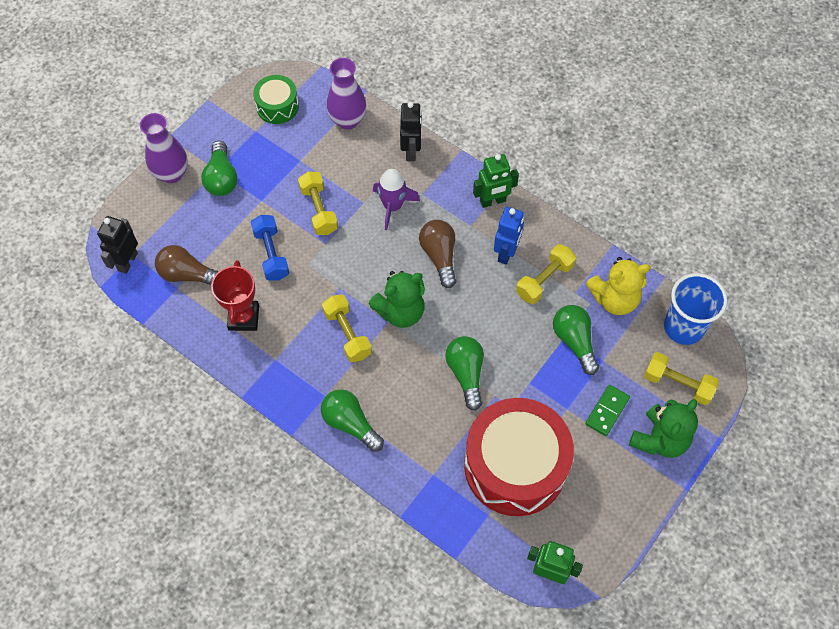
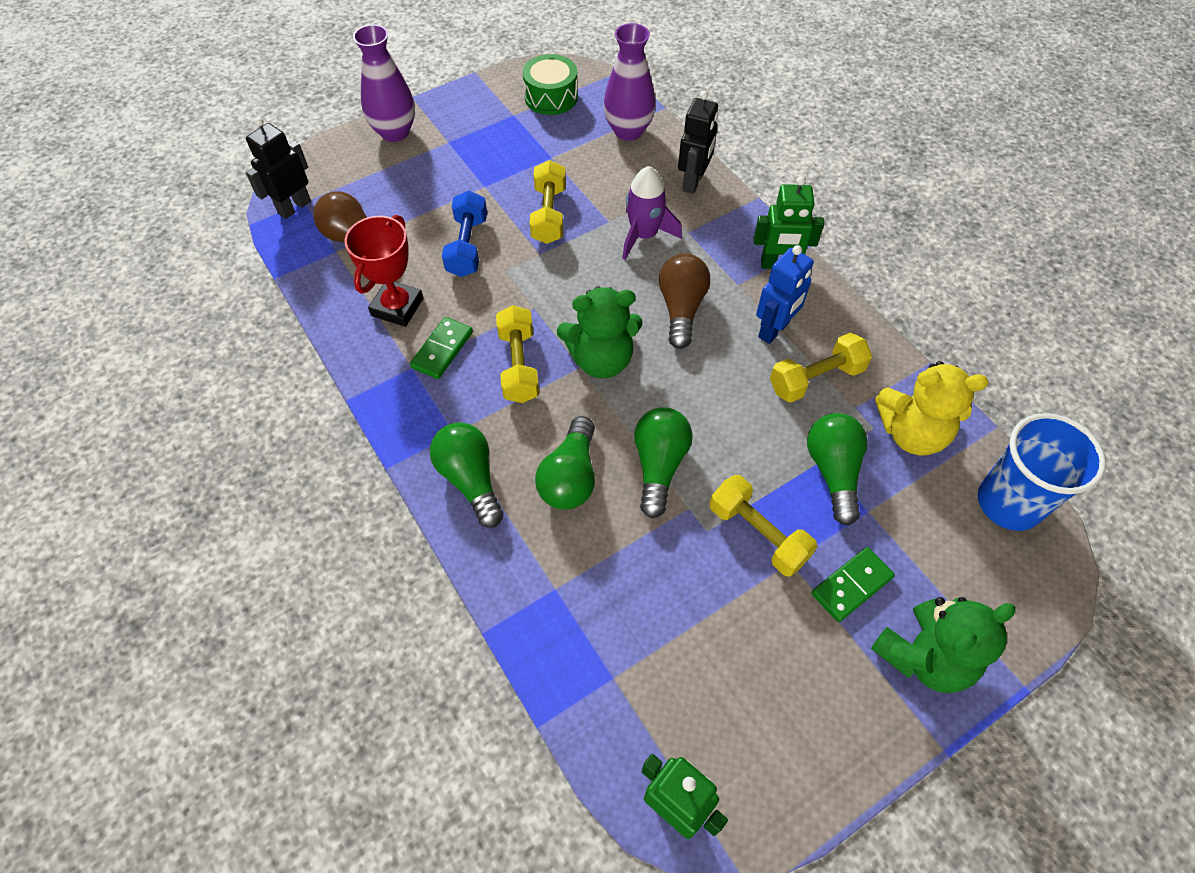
camera: 20 degrees right, 5 degrees down
(221, 178) = (449, 151): green light bulb -> green light bulb (570, 477)
(290, 339) = (442, 350): none -> green domino
(515, 466) = (681, 618): red drum -> none
(678, 384) = (977, 582): yellow dumbbell -> yellow dumbbell (758, 534)

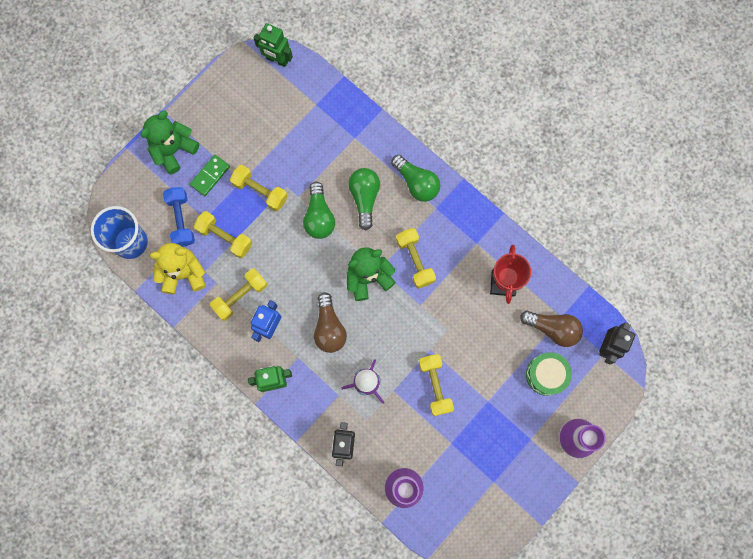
camera: 165 degrees right, 20 degrees up
(442, 350) = (463, 259): green domino -> none
(467, 246) = (479, 343): blue dumbbell -> blue dumbbell (181, 220)
(551, 97) = (472, 510): green drum -> green drum (546, 375)
(833, 472) = (225, 237): green light bulb -> yellow dumbbell

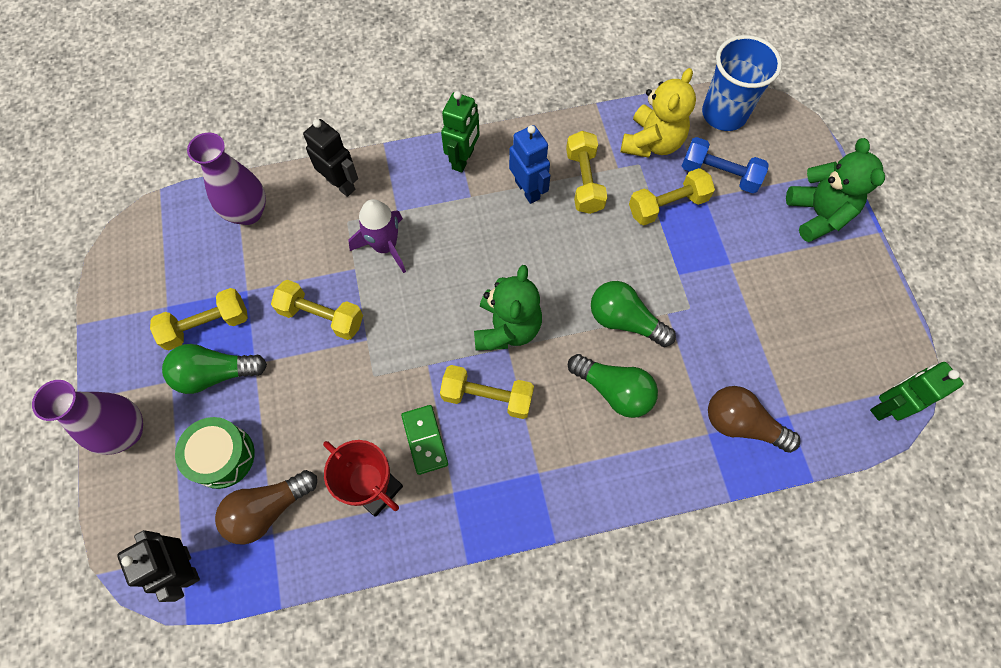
camera: 125 degrees right, 10 degrees down
(210, 176) = (758, 233): green domino -> green domino (425, 440)
(260, 191) = (703, 275): yellow dumbbell -> yellow dumbbell (207, 325)
(329, 328) = (478, 247): brown light bulb -> brown light bulb (741, 424)
(416, 183) = (591, 471): green light bulb -> green light bulb (215, 374)

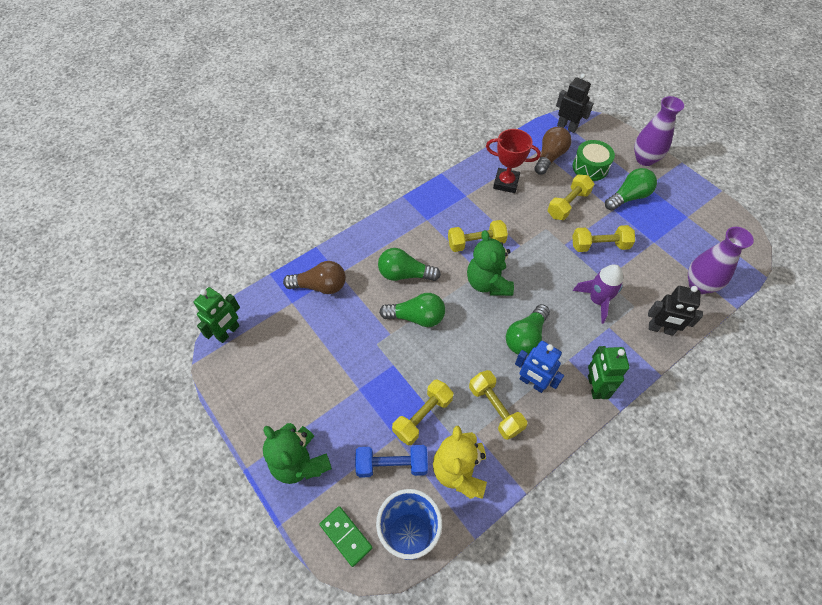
camera: 155 degrees right, 10 degrees down
(207, 325) = (656, 216): yellow dumbbell -> yellow dumbbell (568, 204)
(425, 440) = (496, 211): green domino -> green domino (346, 536)
(502, 240) = (525, 337): none -> green light bulb

